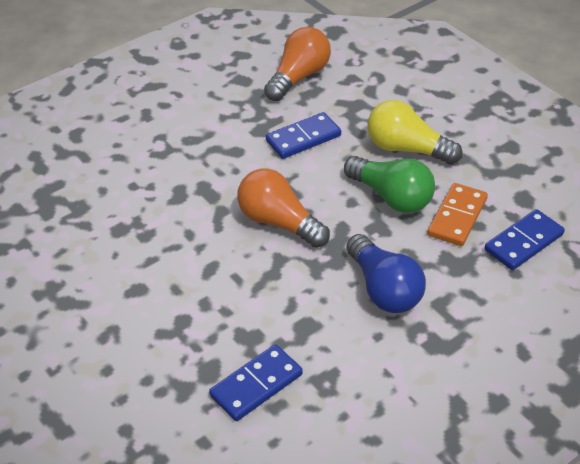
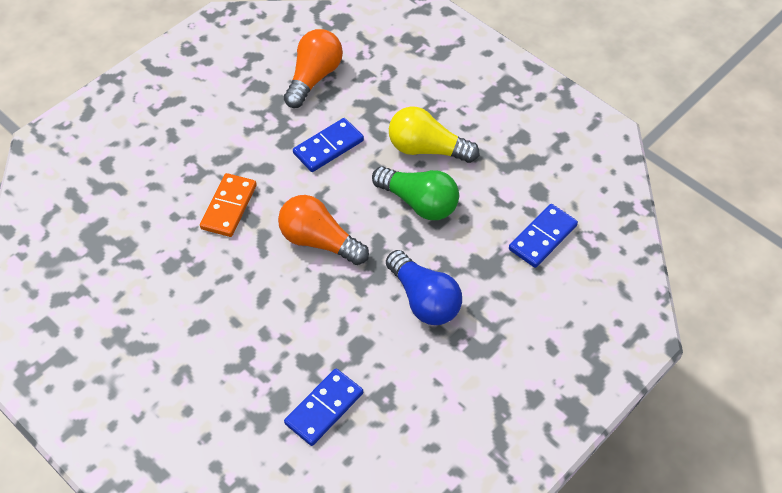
camera: 10 degrees left, 10 degrees up
(457, 217) = (481, 217): orange domino -> orange domino (228, 207)

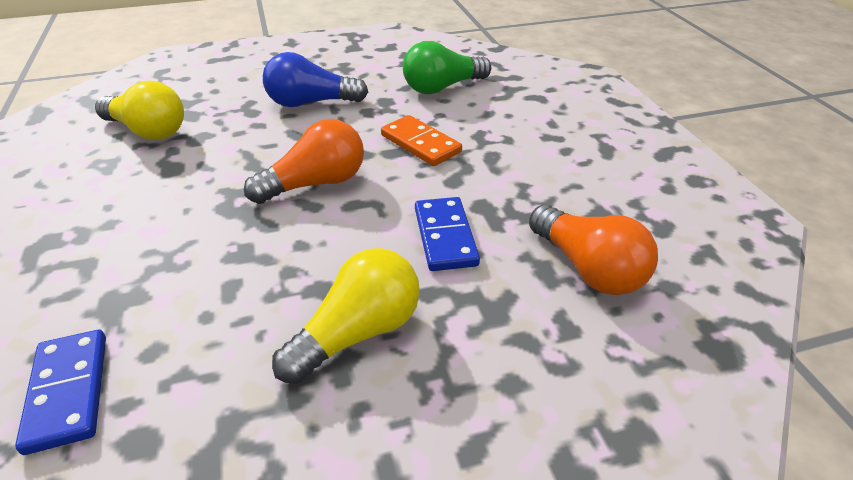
camera: 120 degrees right, 15 degrees down
(324, 408) = (148, 131): blue domino -> yellow light bulb
(419, 203) = (278, 282): green light bulb -> green light bulb (442, 87)
(424, 300) = (153, 228): blue light bulb -> blue light bulb (311, 103)

